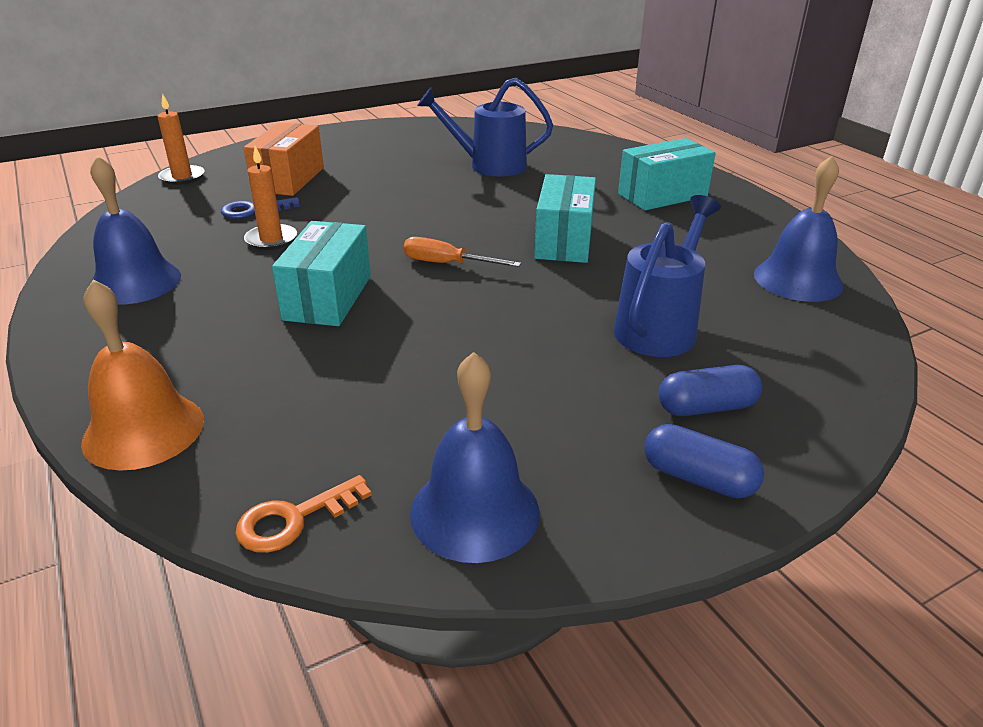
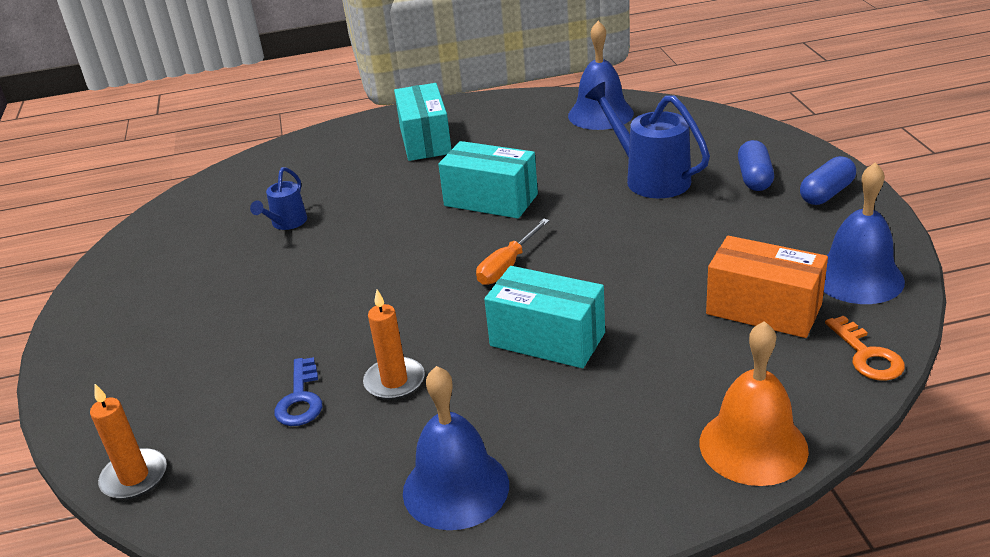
camera: 70 degrees left, 0 degrees up
(288, 179) = (219, 372): orange box -> orange box (763, 309)
(488, 165) = (286, 223): blue watering can -> blue watering can, size x0.56

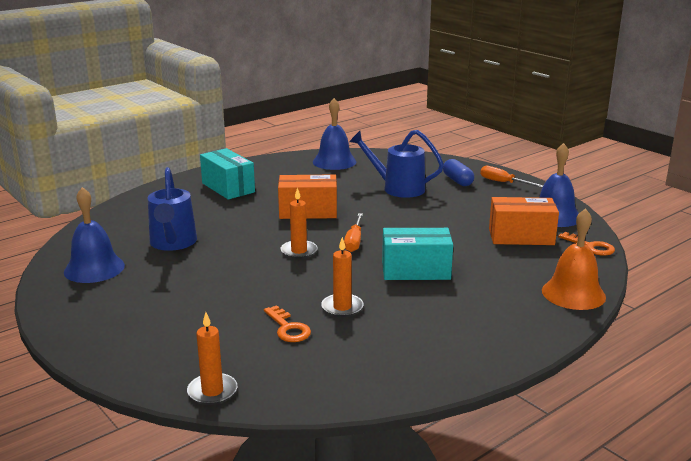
camera: 30 degrees left, 10 degrees down
(286, 223) = (173, 243): blue watering can -> blue watering can, size x1.78
(300, 399) = (288, 328): blue key -> orange key
(422, 268) = (299, 251): none -> orange candle
(455, 488) = (434, 346): blue bell -> blue bell (94, 268)
(491, 200) = (308, 212): turquoise box -> orange box
(826, 193) = (503, 183): blue capsule -> orange screwdriver

